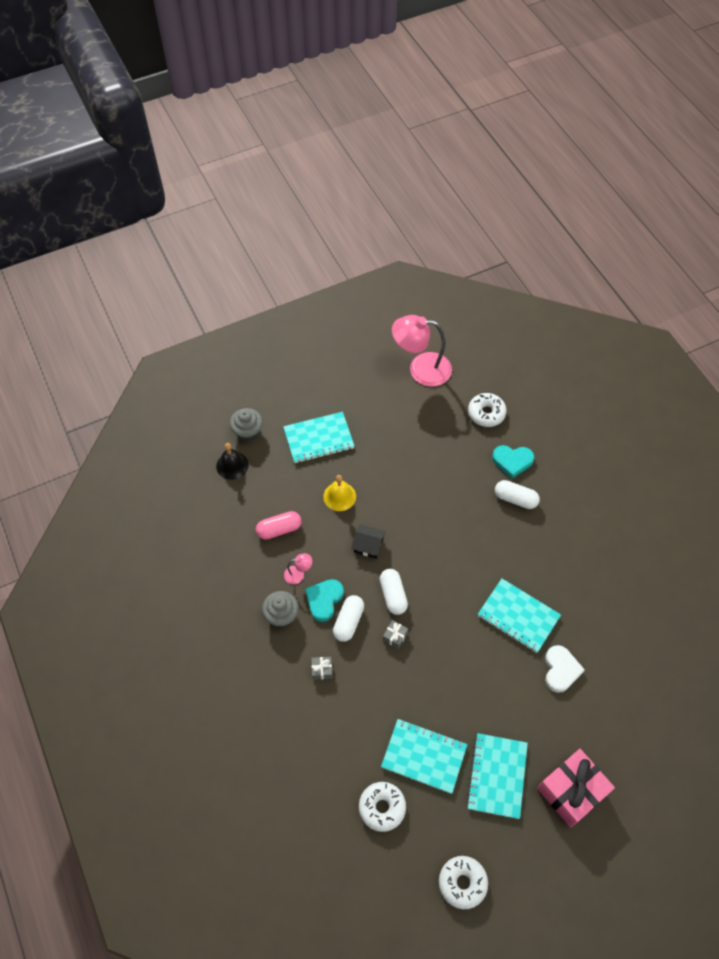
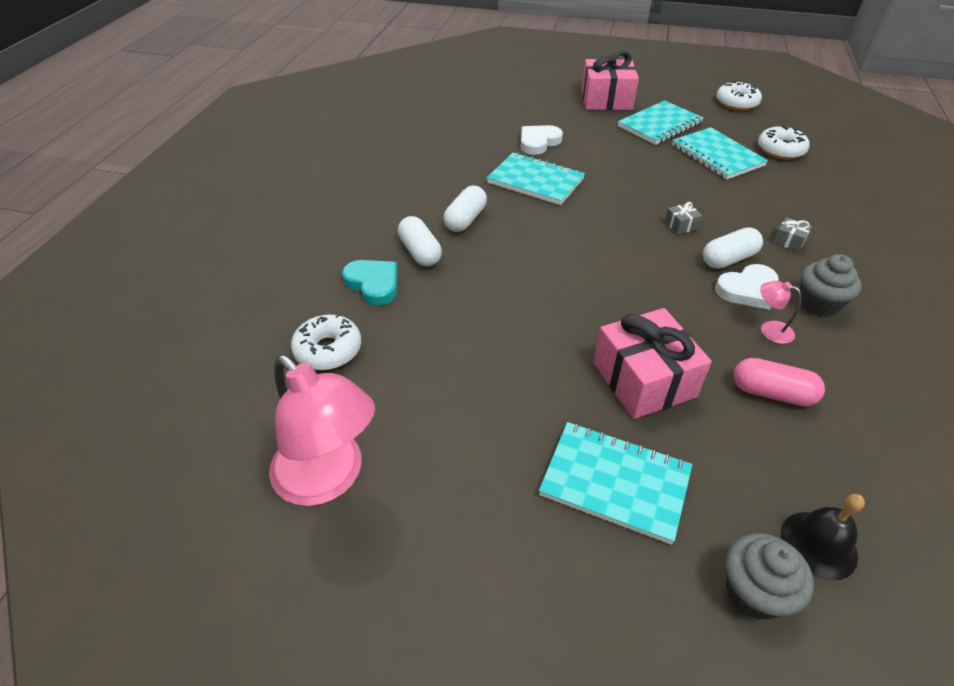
camera: 140 degrees left, 15 degrees down
(324, 600) = (748, 290): turquoise heart -> white heart
(339, 496) = (643, 380): yellow bell -> pink gift
(368, 545) = (646, 307): black house -> none
(393, 595) = (654, 253): white capsule -> white capsule (465, 219)
(518, 616) = (535, 181): turquoise notebook -> turquoise notebook turned 45 degrees counterclockwise

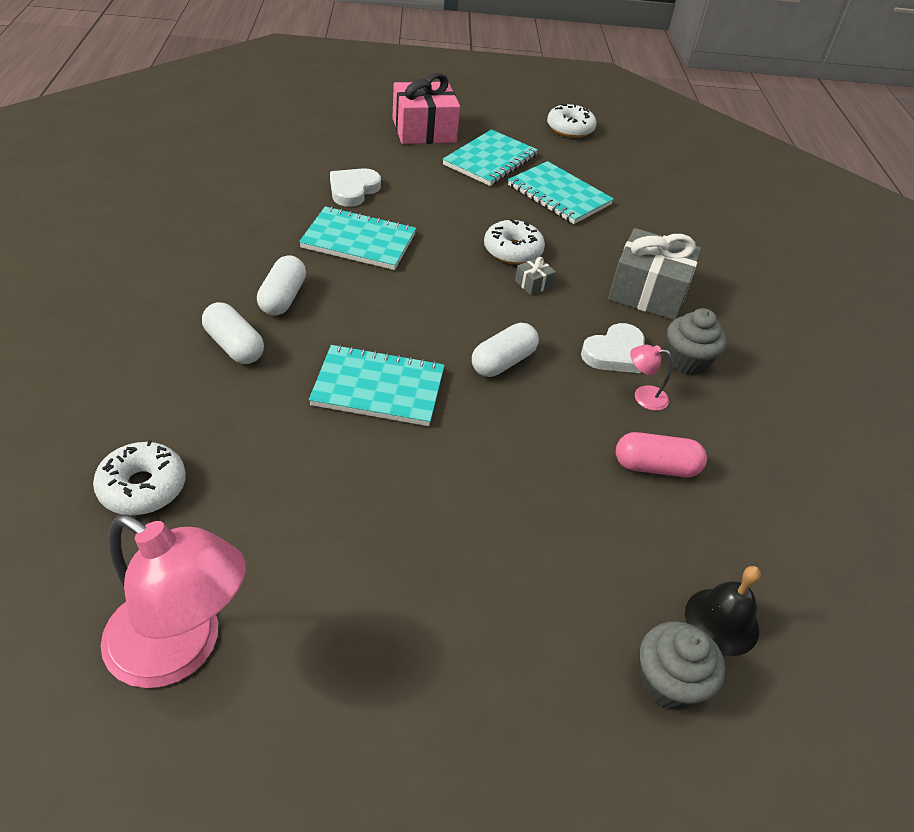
camera: 20 degrees left, 0 degrees up
(373, 284) = (183, 393): turquoise heart -> none
(615, 482) = (512, 593): turquoise notebook -> turquoise notebook (378, 388)
(643, 380) = (523, 471): pink gift -> none
(728, 259) = (590, 319): white capsule -> white capsule (503, 362)
(780, 150) = (624, 184): white donut -> white donut (512, 251)
(789, 241) = (648, 292): grey gift -> grey gift, size x2.45

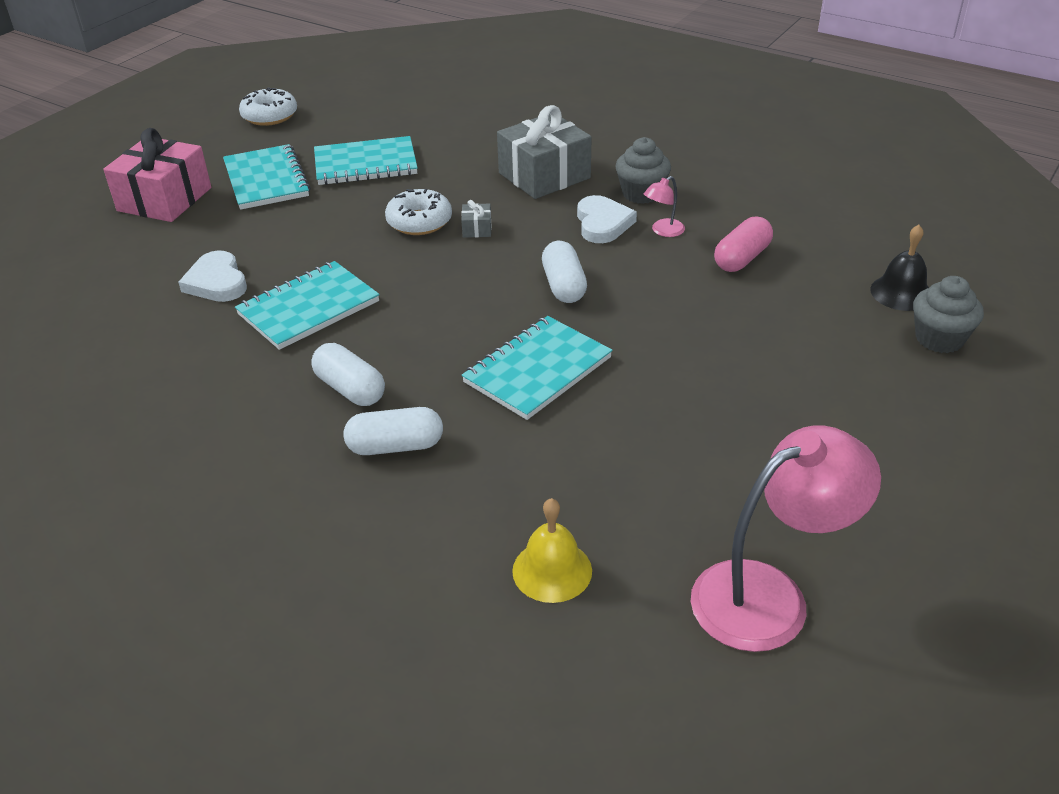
camera: 50 degrees left, 5 degrees down
(142, 487) = (552, 570): white donut -> yellow bell

